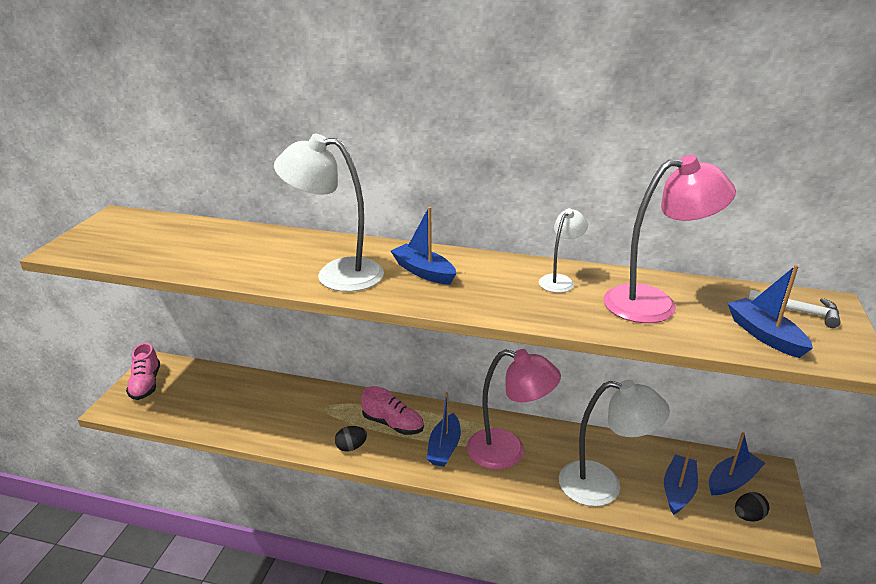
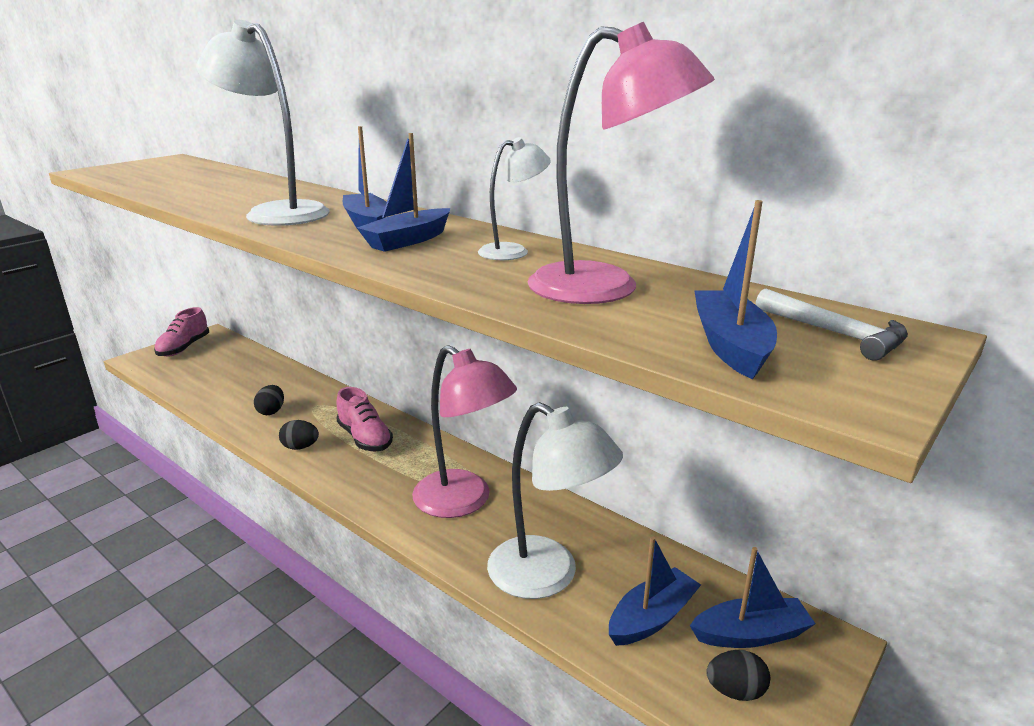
camera: 25 degrees right, 5 degrees down
(295, 423) = (271, 411): none -> black egg
(444, 447) = (395, 476): blue boat -> blue boat (408, 240)

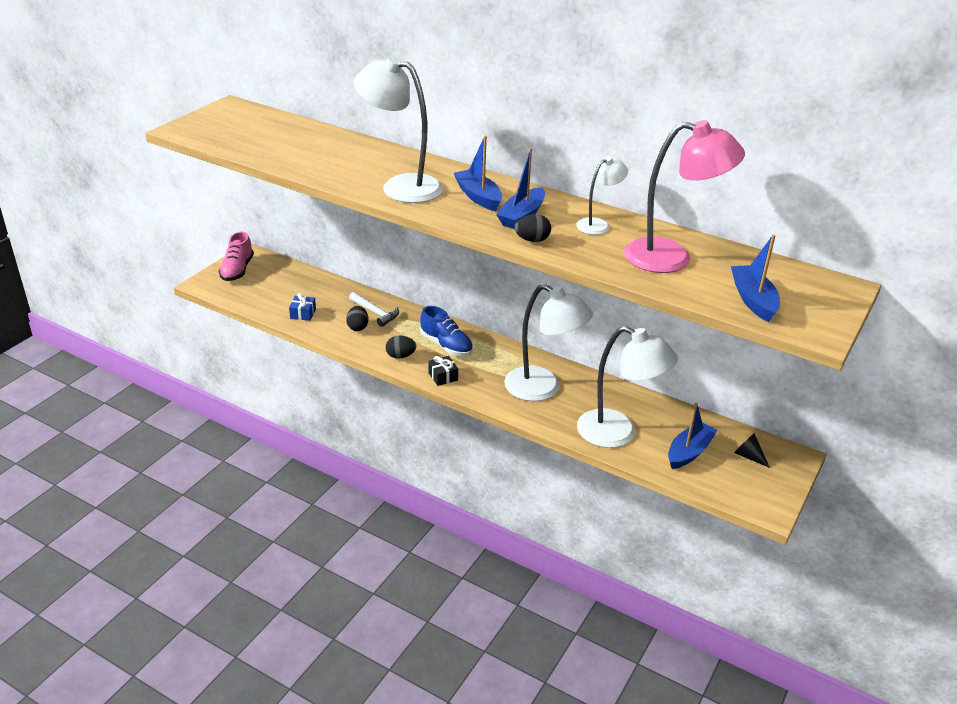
camera: 10 degrees left, 10 degrees up
(219, 393) = (303, 314): none -> blue gift
(338, 476) = (443, 376): none -> black gift
(365, 438) = (446, 345): pink shoe -> blue shoe
(463, 501) = (543, 389): pink lamp -> white lamp
(735, 691) = (744, 486): black egg -> black egg (532, 240)
(750, 634) = (748, 456): blue boat -> black cone
(836, 334) = (805, 288): white hammer -> white hammer (375, 313)

